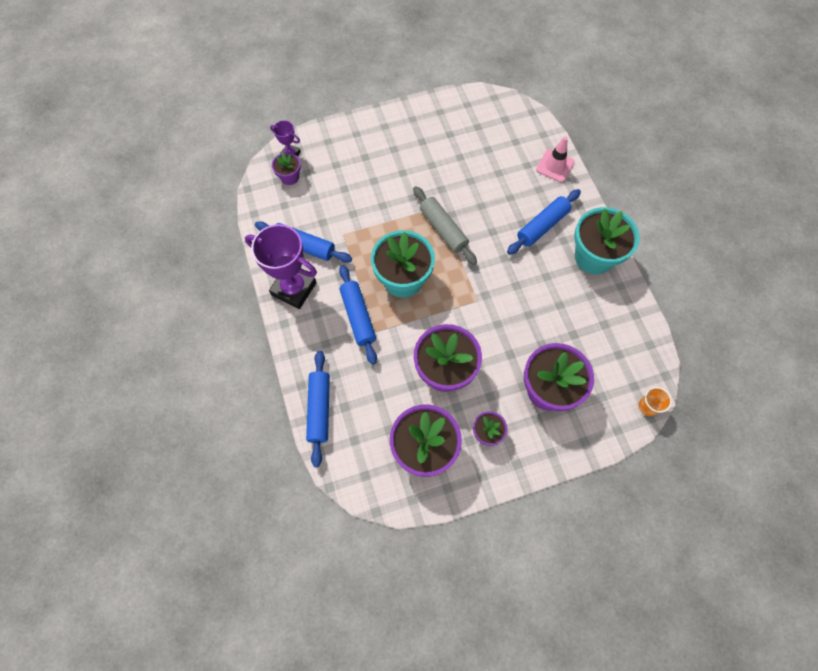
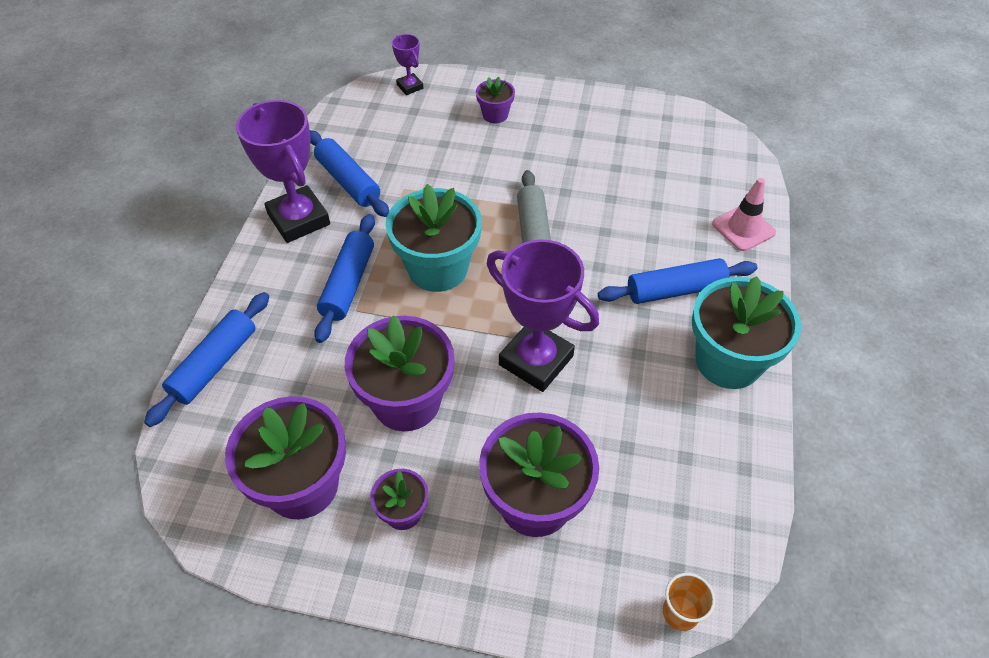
camera: 30 degrees right, 15 degrees down
(289, 177) = (390, 107): purple flower pot -> purple flower pot (495, 115)
(496, 309) = (536, 360): none -> purple trophy

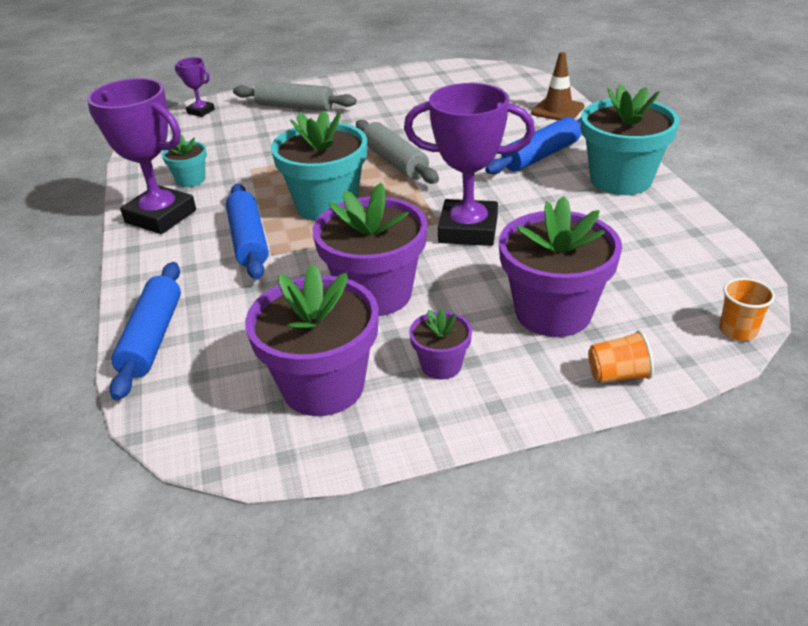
camera: 25 degrees left, 15 degrees down
(348, 181) = (191, 180): blue rolling pin -> turquoise flower pot
(495, 115) = (295, 107): purple flower pot -> grey rolling pin
(535, 603) = (618, 375): none -> orange cup
(743, 228) = (557, 110): pink traffic cone -> brown traffic cone

